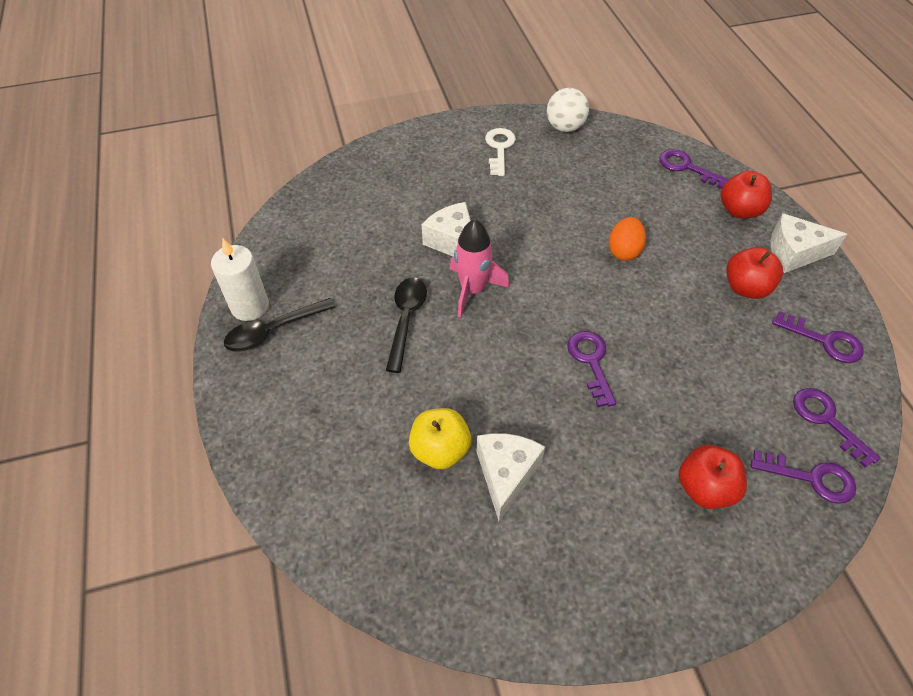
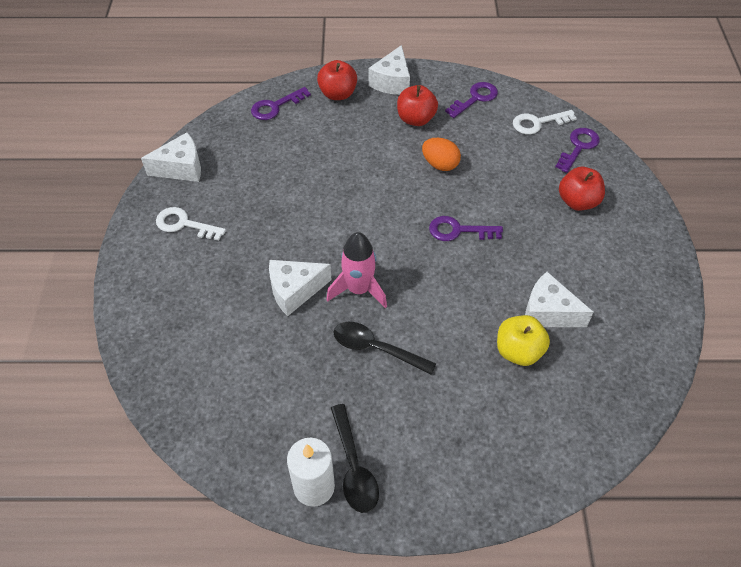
camera: 75 degrees left, 0 degrees up
(565, 127) = (181, 168): white ball -> white cheese
(624, 251) = (353, 175): orange egg -> orange egg (440, 164)
(826, 420) = (538, 123): purple key -> white key

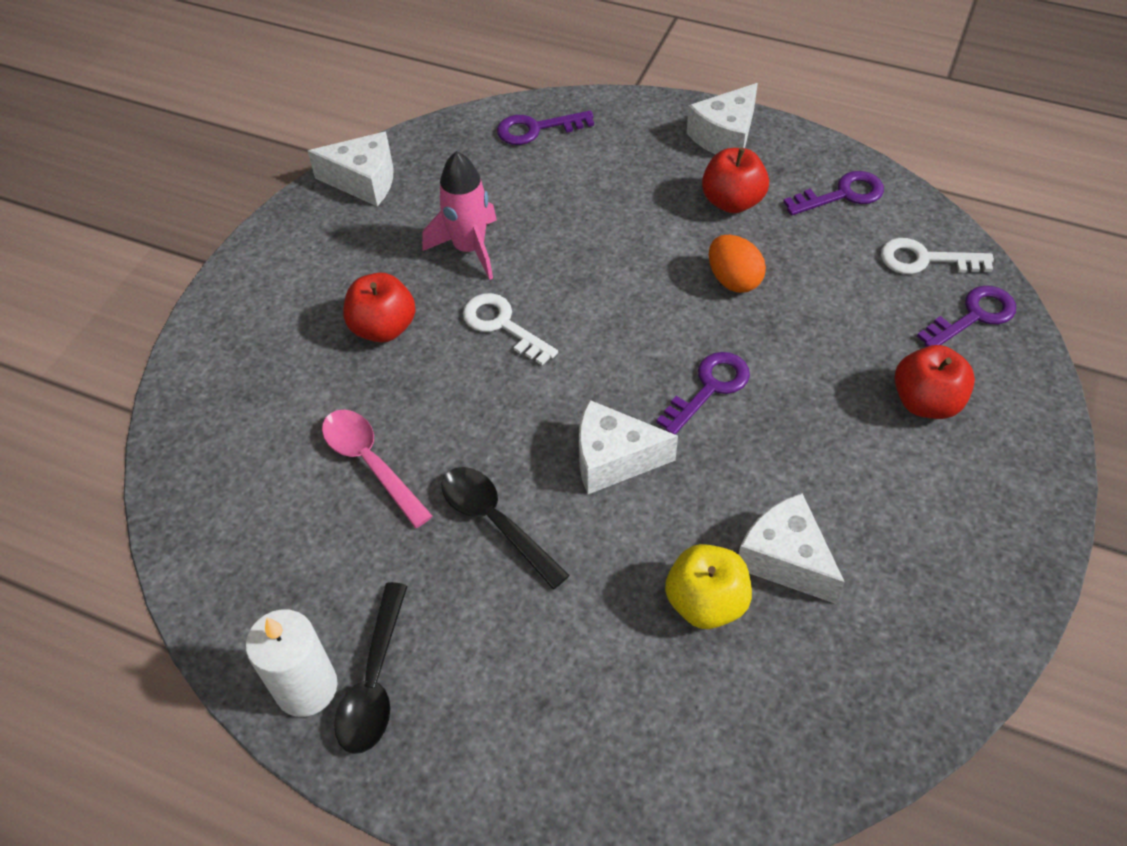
camera: 25 degrees right, 0 degrees up
(184, 224) = (328, 260): white key -> white key (502, 325)
(280, 340) = (370, 463): none -> pink spoon
(294, 291) = (425, 400): white cheese -> white cheese (613, 459)
(338, 94) = (635, 134): red apple -> red apple (383, 328)
(358, 289) = (515, 428): pink rocket -> pink rocket (469, 249)
(458, 230) = (709, 388): purple key -> purple key turned 105 degrees clockwise

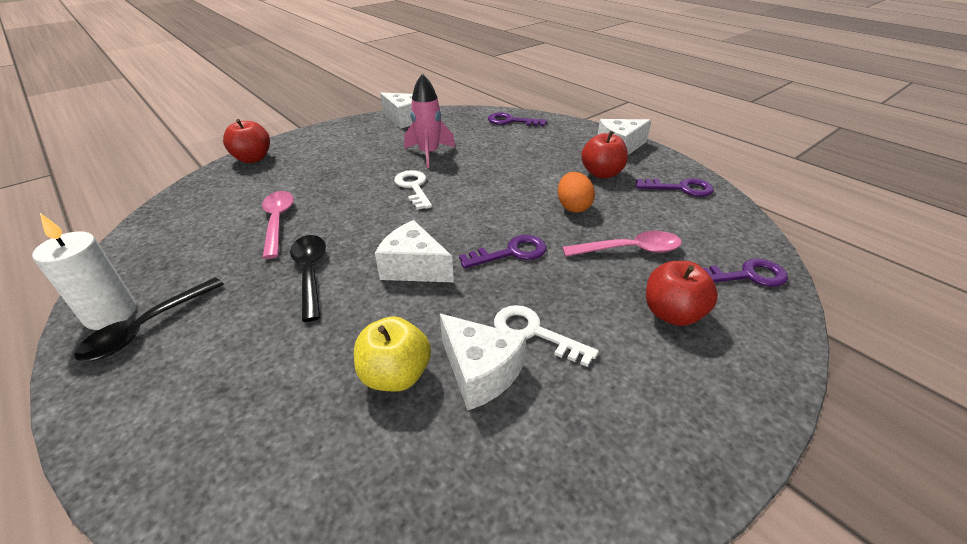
camera: 25 degrees right, 15 degrees down
(383, 328) = (351, 171): red apple -> red apple (253, 159)
(785, 559) = (480, 372): white cheese -> white cheese turned 150 degrees clockwise
(837, 327) = (629, 250): none -> pink spoon
(925, 259) = (723, 234): white key -> white key (534, 333)

